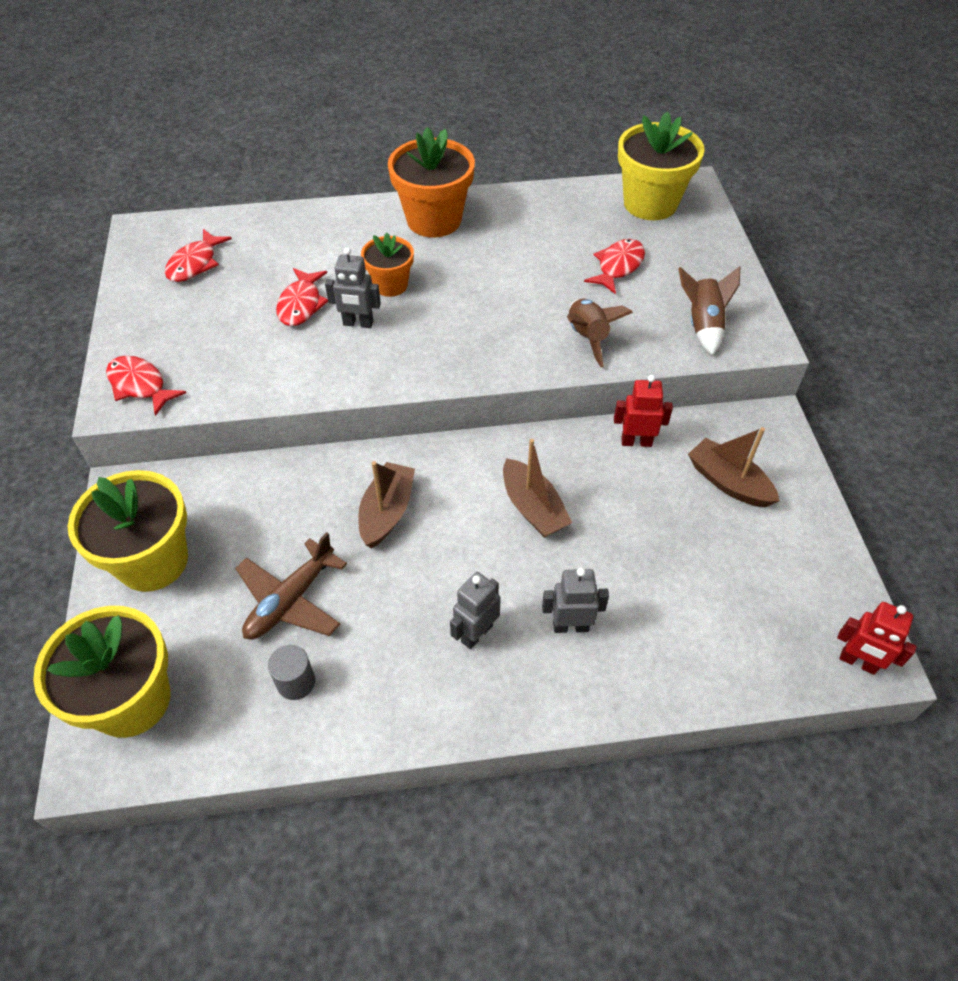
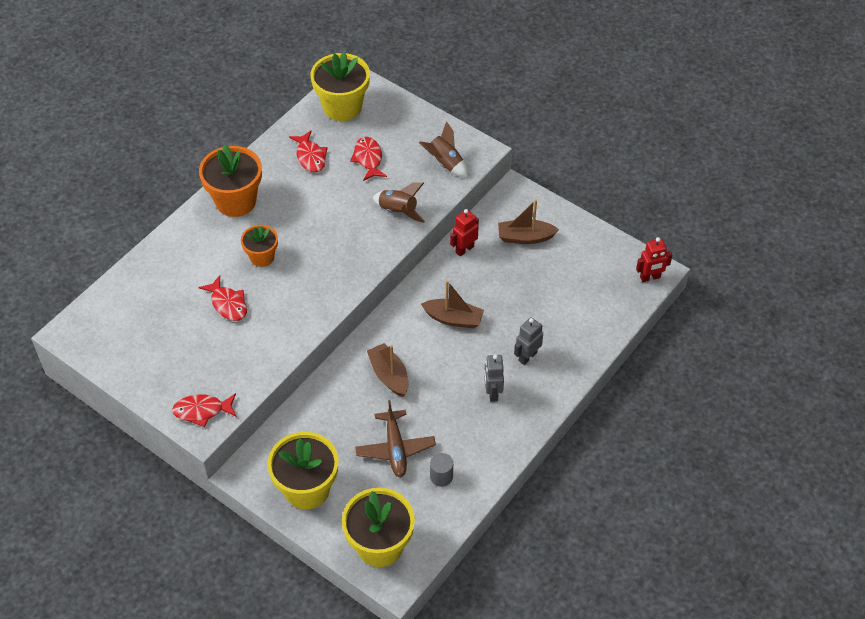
camera: 45 degrees left, 0 degrees up
(195, 263) = (132, 327): red fish -> red fish (310, 156)
(358, 323) = (273, 291): grey robot -> none

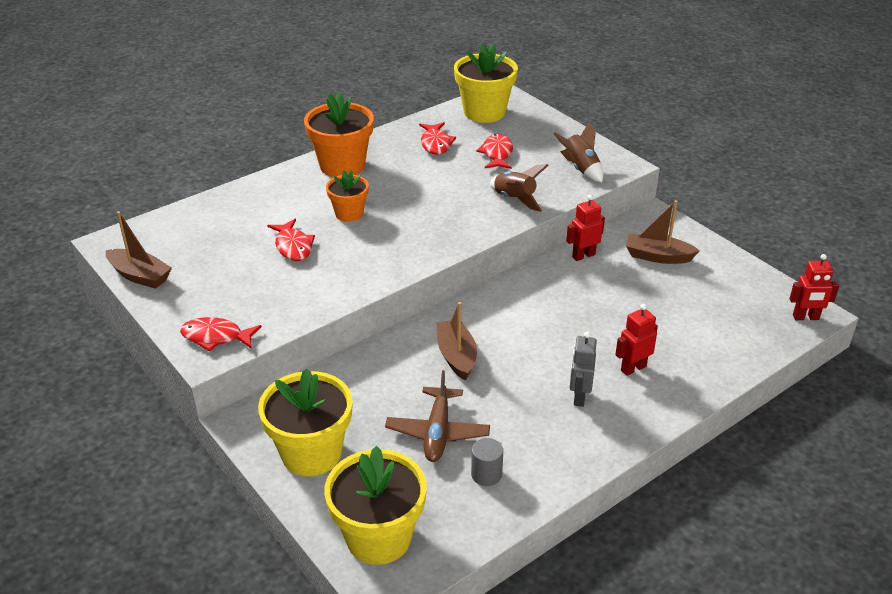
camera: 15 degrees right, 15 degrees down
(453, 319) = (551, 316): brown boat -> brown boat (140, 276)
(527, 356) = (633, 368): grey robot -> red robot

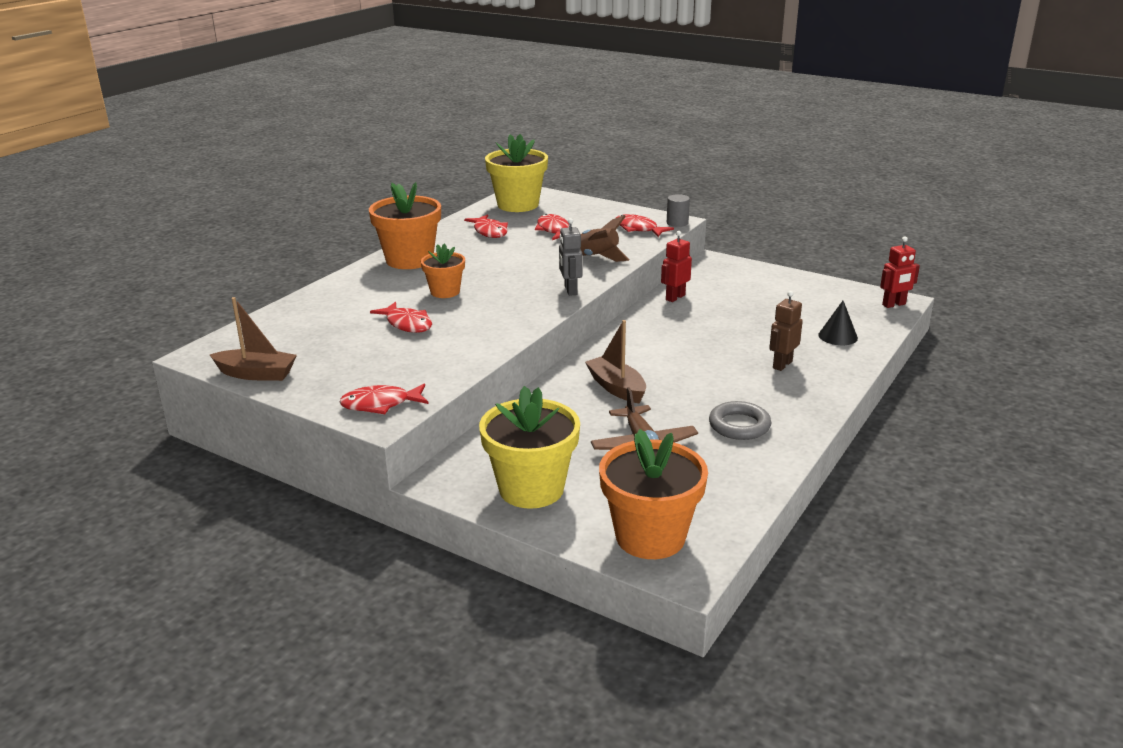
camera: 20 degrees left, 10 degrees down
(378, 537) = (650, 537): yellow flower pot -> orange flower pot
(486, 474) = (714, 466): grey cylinder -> grey cylinder (677, 223)
(541, 432) = (739, 425): none -> grey ring
(579, 397) = (752, 393): grey robot -> grey robot (570, 290)
(580, 169) = (638, 229): brown rocket -> red fish
(633, 368) = (782, 365): red robot -> brown robot
(657, 256) = (740, 287): brown boat -> none
(715, 345) = (838, 336): none -> black cone

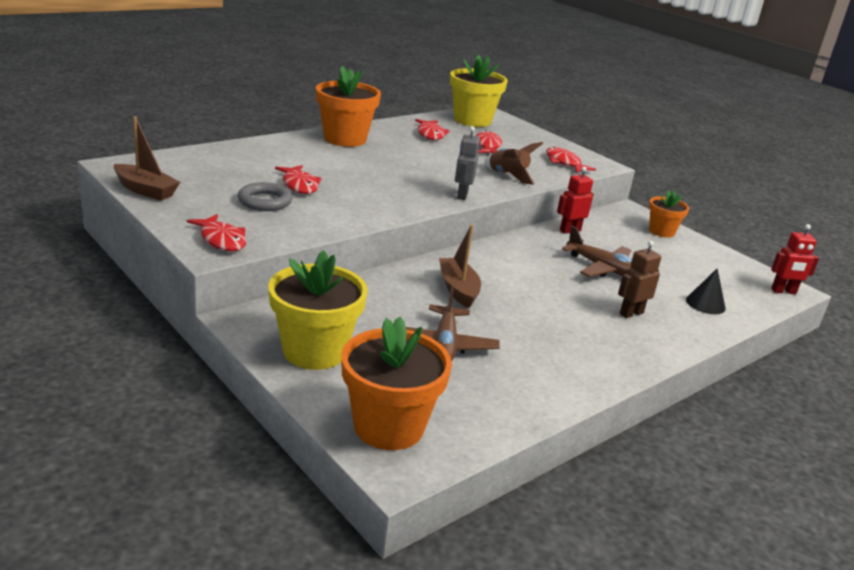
camera: 15 degrees right, 0 degrees up
(380, 404) = (221, 240): red fish -> red fish turned 135 degrees counterclockwise
(445, 292) = (353, 169): orange flower pot -> orange flower pot (661, 231)
(677, 223) = (604, 166): grey cylinder -> none
(729, 328) = (602, 268): none -> brown plane
(739, 425) = (549, 354): grey ring -> grey ring (265, 201)

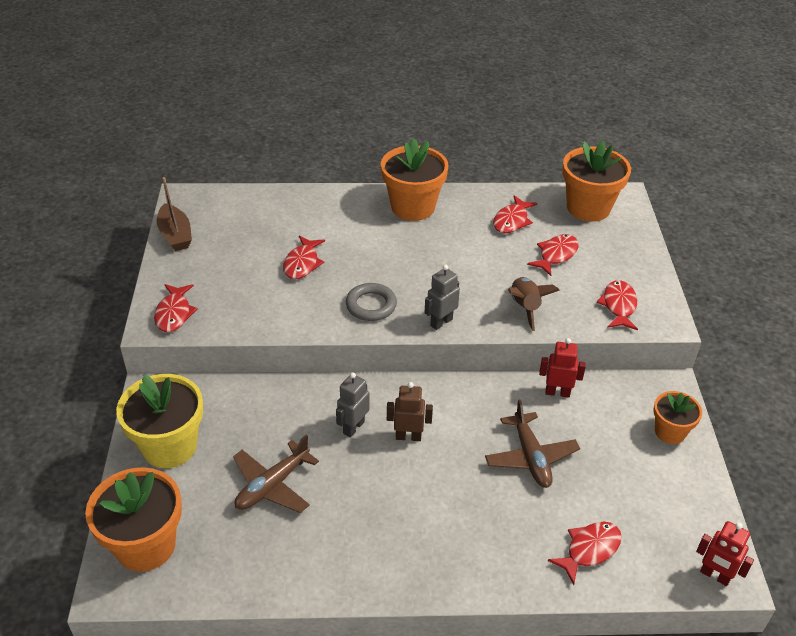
camera: 40 degrees right, 15 degrees up
(265, 201) = (252, 276): grey ring -> grey ring (371, 305)
(458, 289) = (353, 427): brown boat -> grey robot
(472, 120) = (588, 208): yellow flower pot -> orange flower pot
(631, 313) = (488, 526): brown robot -> brown robot (408, 436)
(705, 304) = (589, 550): black cone -> red fish

